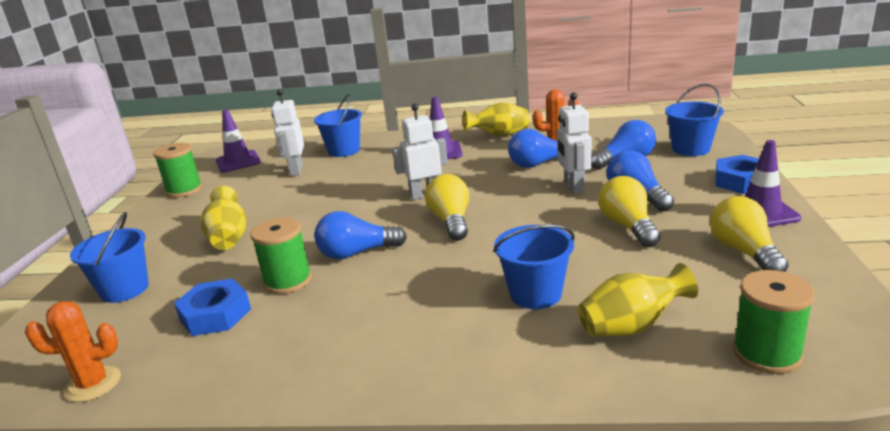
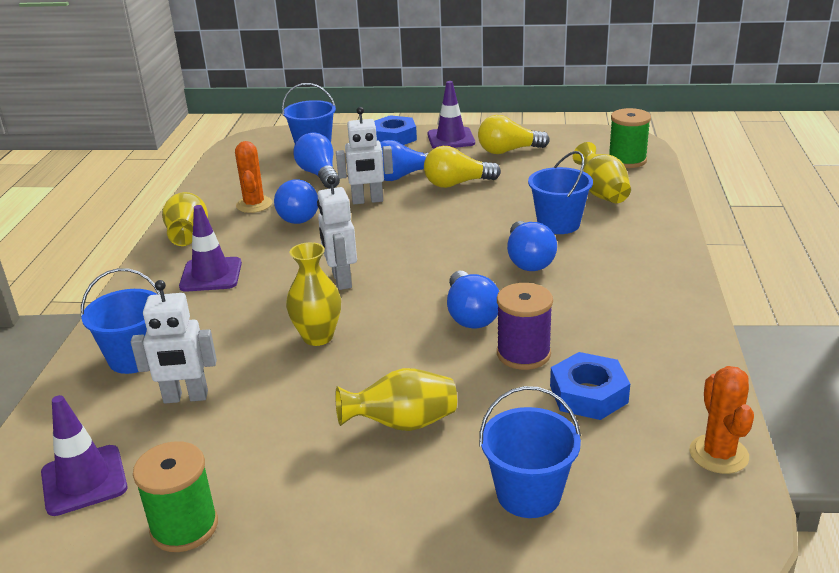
camera: 90 degrees left, 5 degrees up
(288, 281) = (523, 354): green spool -> purple spool
(346, 197) = (318, 337): none -> yellow vase
(450, 277) = (528, 260): none -> blue light bulb
(451, 221) = (416, 262): yellow light bulb -> none

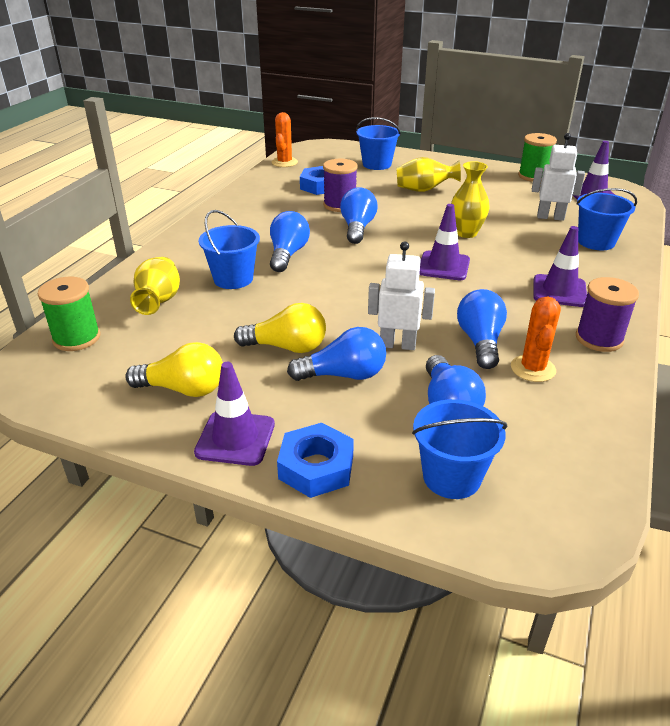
camera: 165 degrees left, 5 degrees up
(189, 236) = (599, 339): yellow vase -> purple spool
(341, 280) = (443, 266): white robot -> purple traffic cone

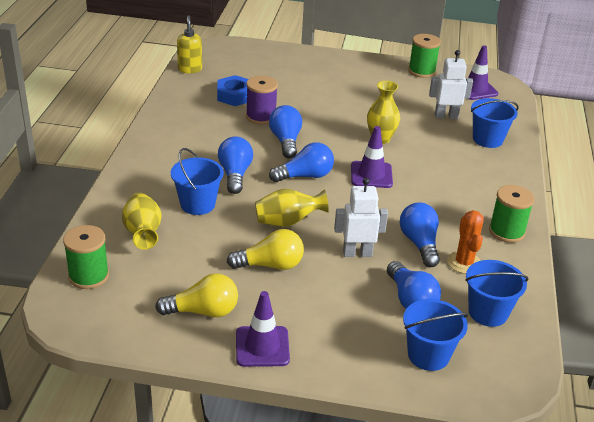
camera: 15 degrees left, 0 degrees up
(284, 162) = (190, 69): orange cactus -> yellow soap dispenser
(316, 467) = (331, 361): blue nut -> none
(343, 375) = (324, 284): blue light bulb -> blue light bulb (305, 176)
(377, 164) = (278, 66): blue bucket -> blue bucket (488, 312)
(424, 190) = (330, 94): yellow vase -> yellow vase (287, 222)
(559, 291) = (468, 191): purple traffic cone -> none
(599, 339) = (506, 231): purple spool -> green spool

